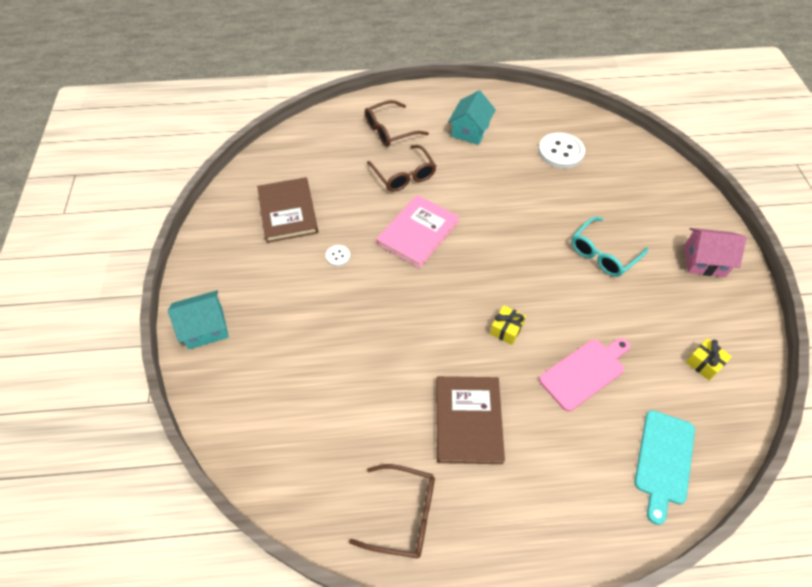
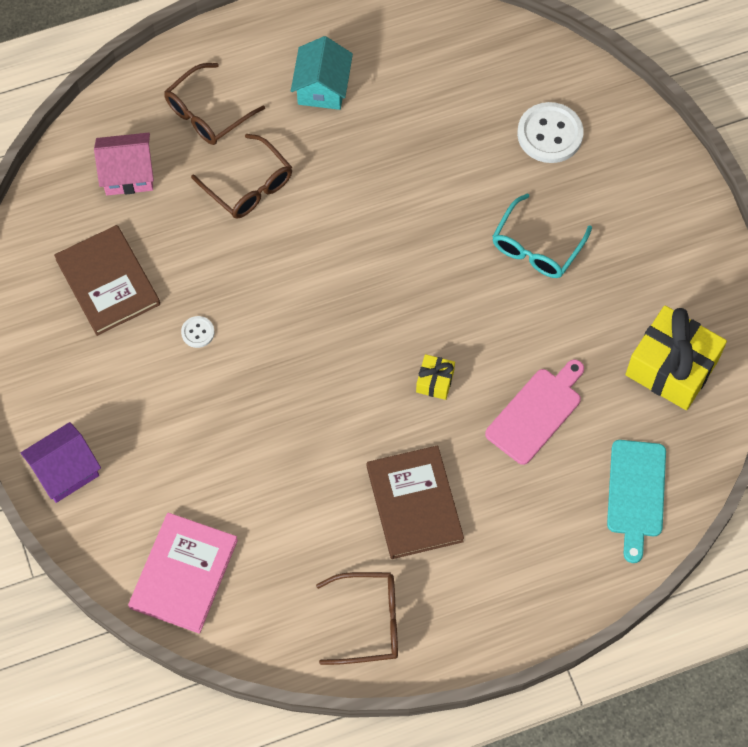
camera: 15 degrees left, 10 degrees up
(205, 328) = (65, 471): turquoise house -> purple house
(418, 233) = (292, 273): pink book -> pink book (184, 574)
(560, 152) = (457, 96): white button -> white button (550, 134)
(704, 261) = (663, 227): pink house -> pink house (128, 174)
(704, 363) = (671, 367): yellow gift -> yellow gift, size x2.14

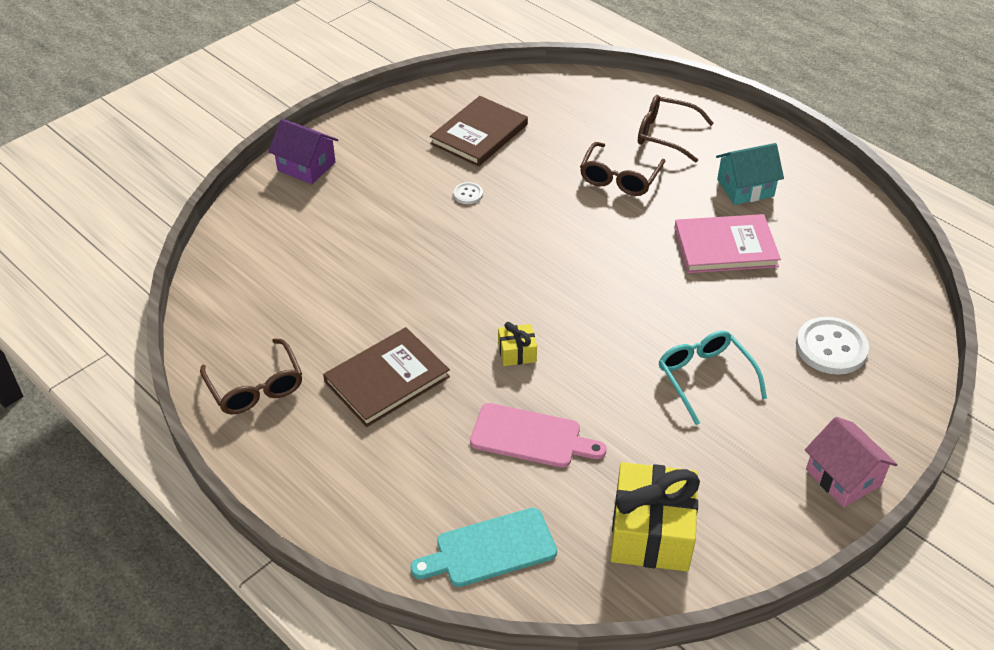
camera: 65 degrees right, 20 degrees down
(128, 174) = (579, 113): pink house -> pink house (843, 477)
(184, 574) = (249, 258): pink book -> pink book (725, 247)
(536, 247) = (705, 378): turquoise glasses -> turquoise glasses turned 60 degrees clockwise

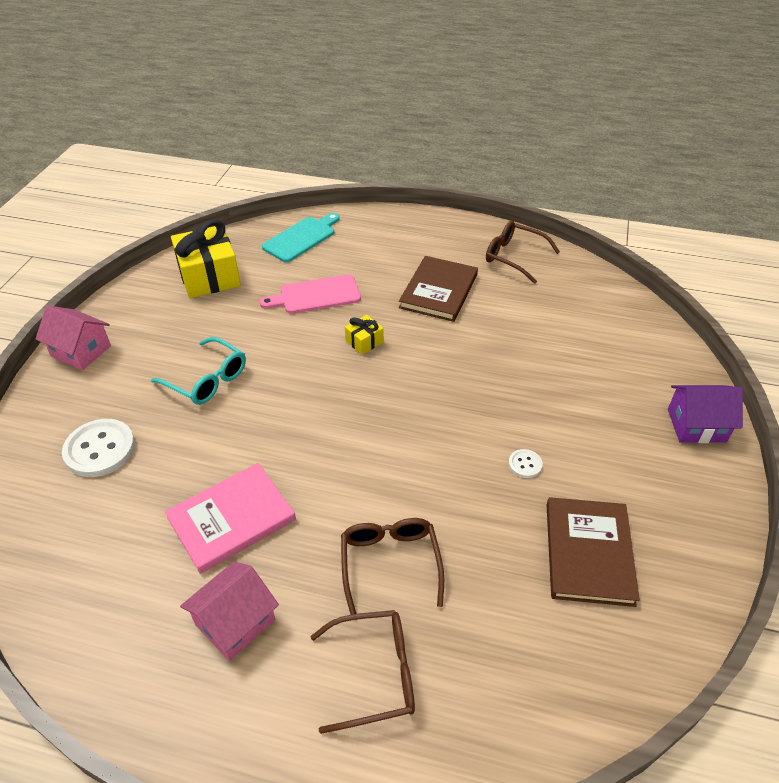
camera: 150 degrees right, 0 degrees up
(745, 188) = (235, 622): turquoise house -> pink house

